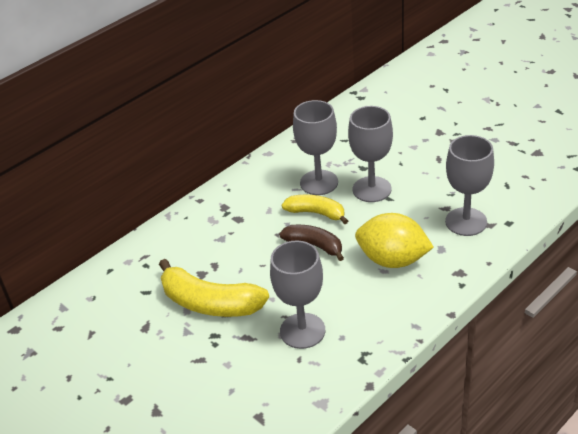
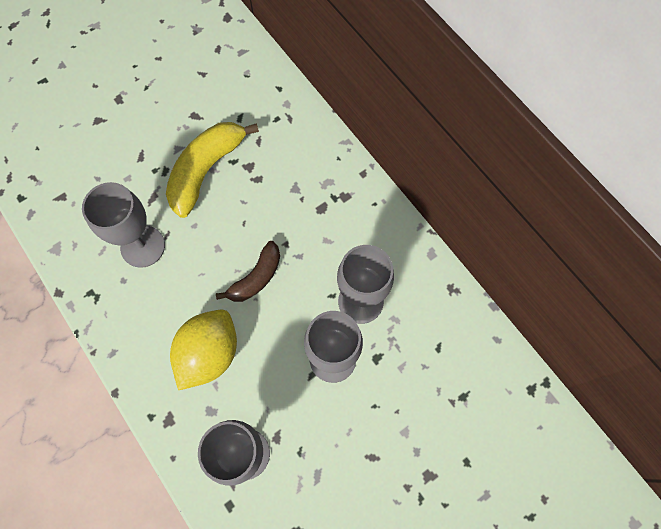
camera: 95 degrees right, 30 degrees up
(316, 213) = (308, 289): yellow banana -> none

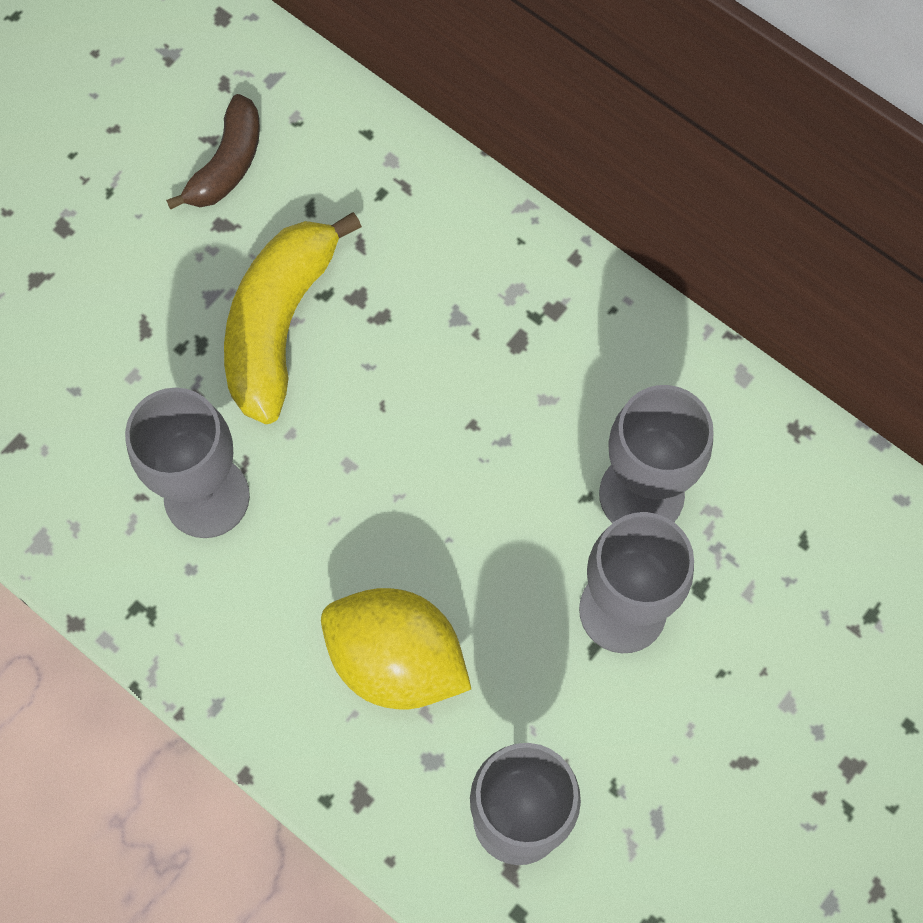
camera: 15 degrees left, 0 degrees up
(209, 354) = (396, 660): yellow lemon -> yellow lemon turned 75 degrees counterclockwise
(256, 277) = (438, 500): brown banana -> brown banana (227, 164)

